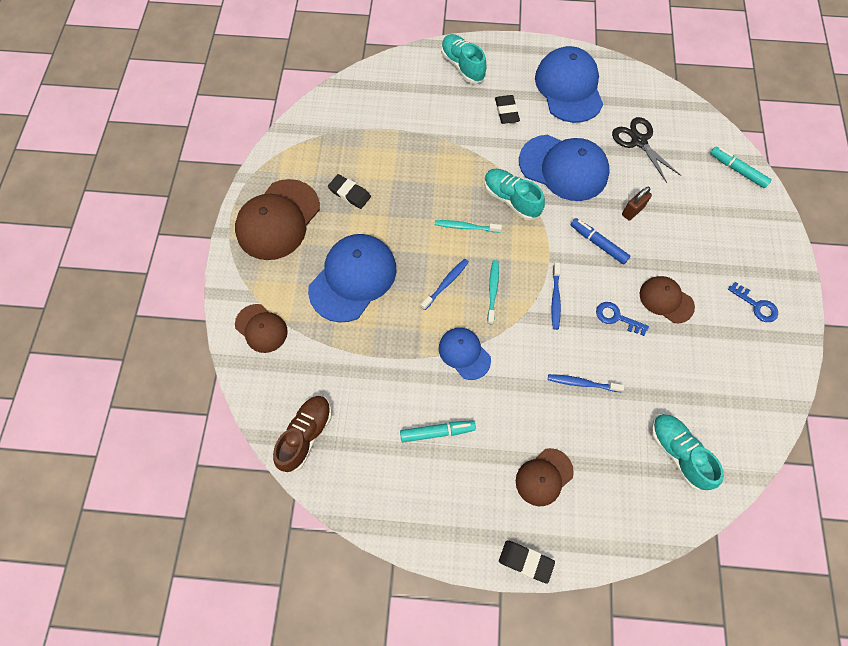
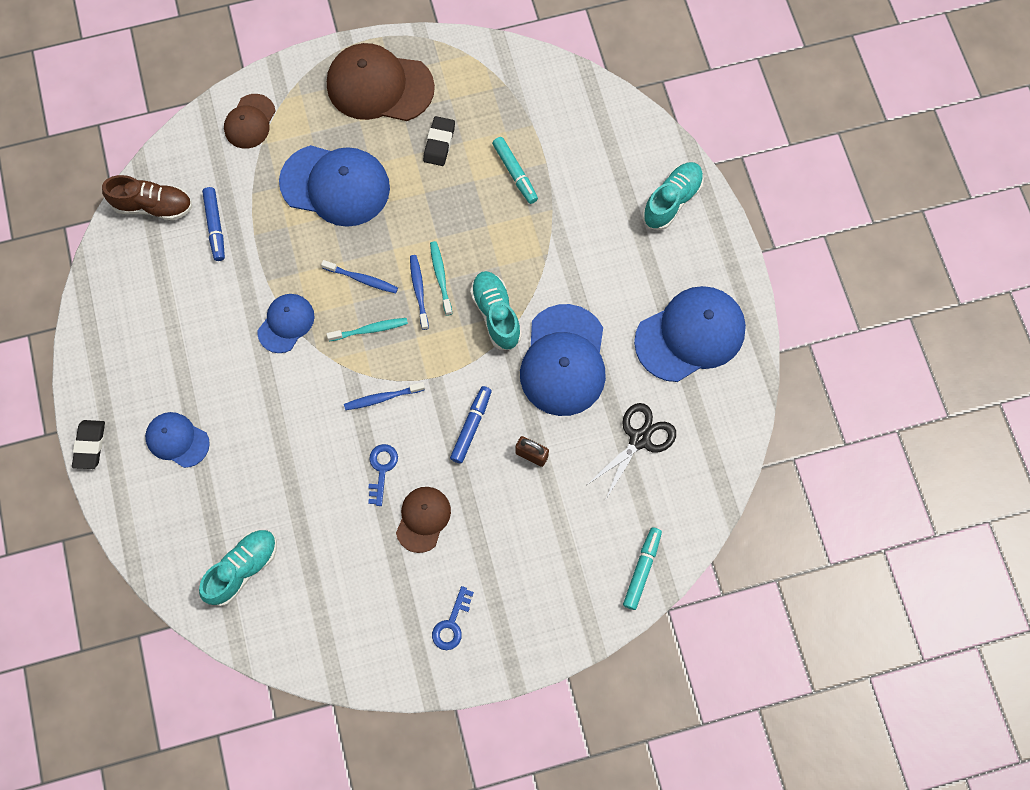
camera: 70 degrees right, 5 degrees up
(350, 386) = (215, 226): none -> blue marker
(437, 432) = (193, 324): turquoise marker -> turquoise marker (515, 173)
(506, 111) = (622, 272): black eraser -> none
(511, 199) = (496, 314): turquoise shoe -> turquoise shoe turned 45 degrees counterclockwise
(544, 477) = (177, 440): brown cap -> blue cap
(582, 383) = (290, 451): blue toothbrush -> blue toothbrush (419, 291)

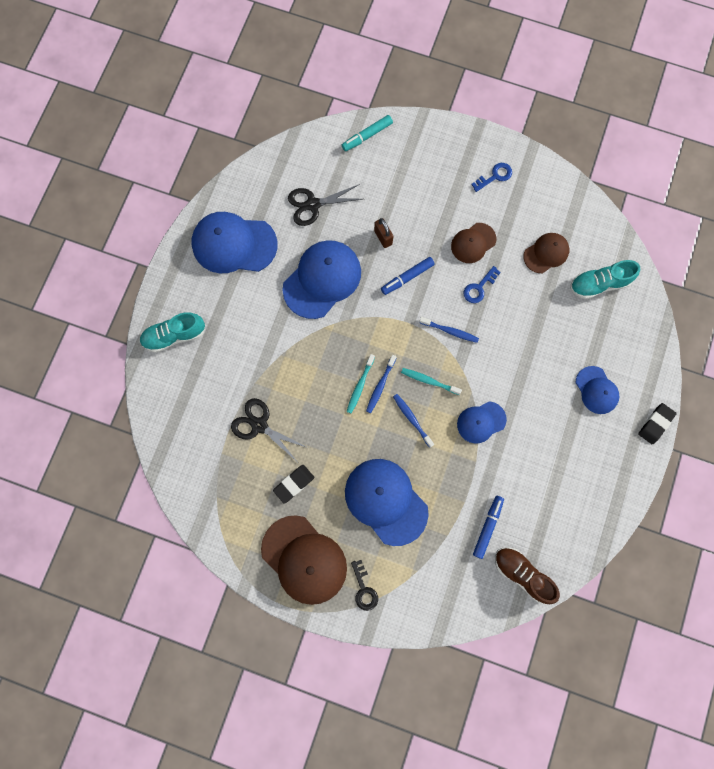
camera: 145 degrees left, 5 degrees up
(250, 121) = (414, 596): brown cap -> brown cap (546, 253)
(303, 97) = (364, 589): none -> black key
(496, 314) = (342, 337): turquoise shoe -> none
(515, 173) = (259, 425): turquoise marker -> black scissors

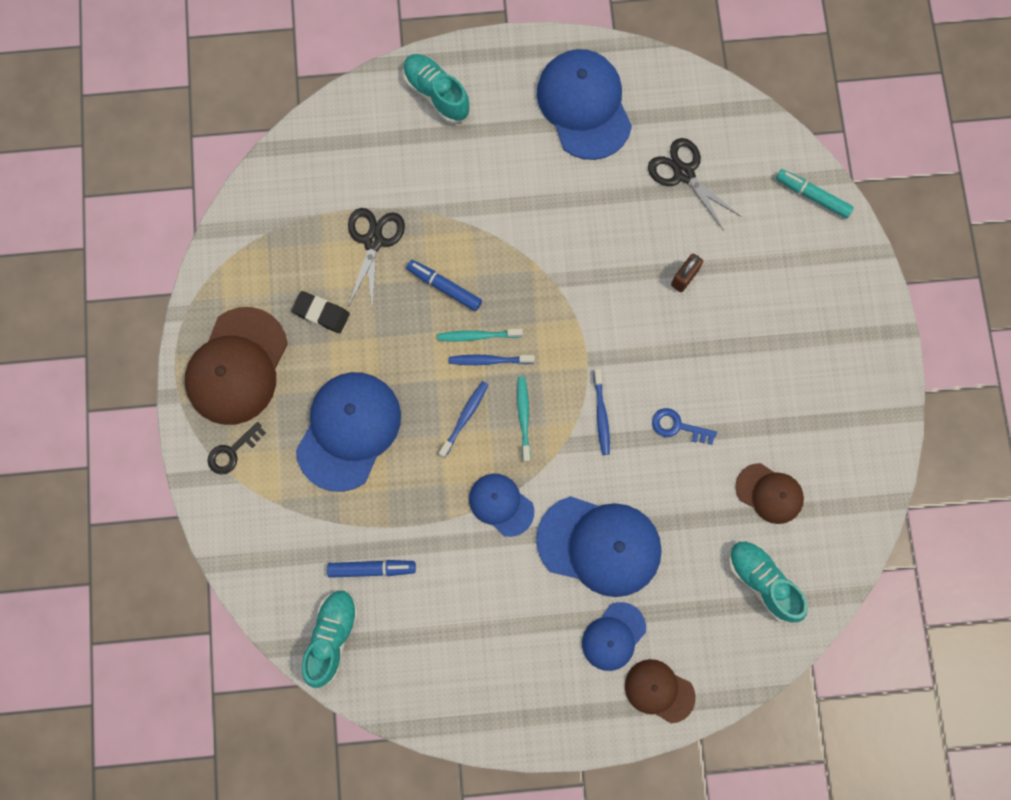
camera: 65 degrees right, 0 degrees up
(322, 280) = (591, 229): blue cap -> blue cap (599, 545)
(407, 278) = (645, 331): blue marker -> blue marker (444, 287)
(473, 243) = (735, 393): brown cap -> brown cap (659, 691)
(495, 176) = (843, 381): blue key -> none
(522, 574) = (332, 637): brown shoe -> turquoise shoe
(655, 424) = (605, 734): black eraser -> none

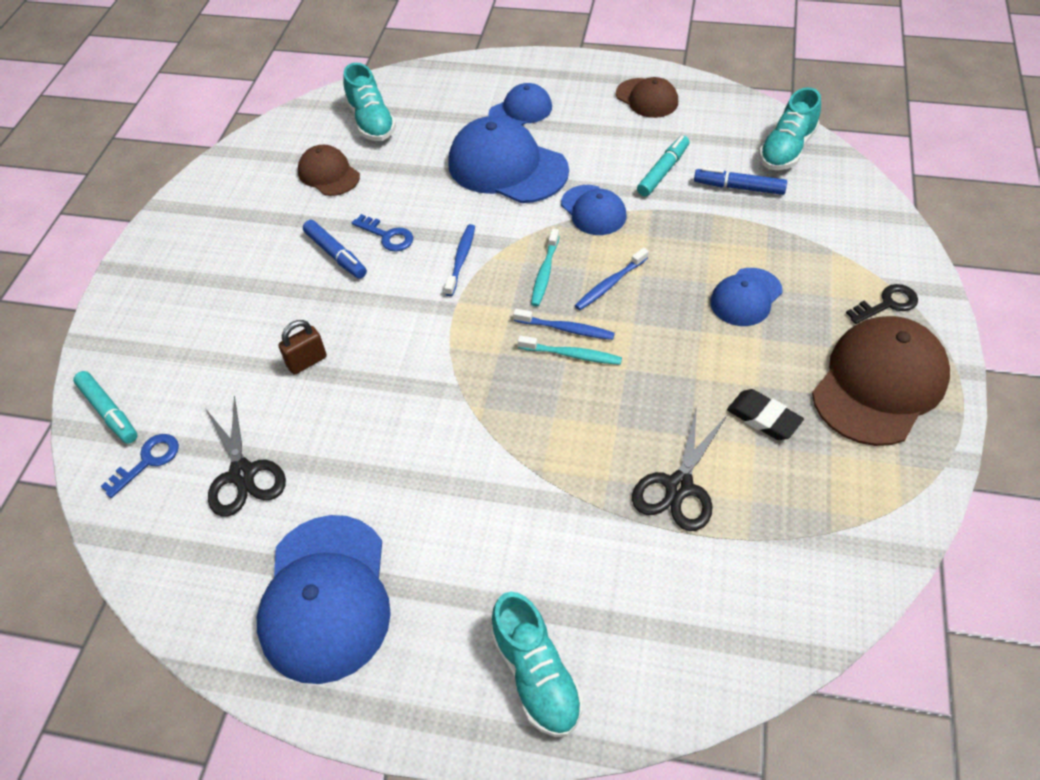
camera: 160 degrees left, 25 degrees down
(349, 431) = (746, 297): blue cap -> blue cap, size x0.56
(444, 287) = (598, 413): blue marker -> blue marker (336, 255)
(447, 575) = (663, 171): none -> turquoise marker
(659, 691) = (496, 76): brown cap -> brown cap (647, 98)
(757, 165) = (148, 461): none -> blue key

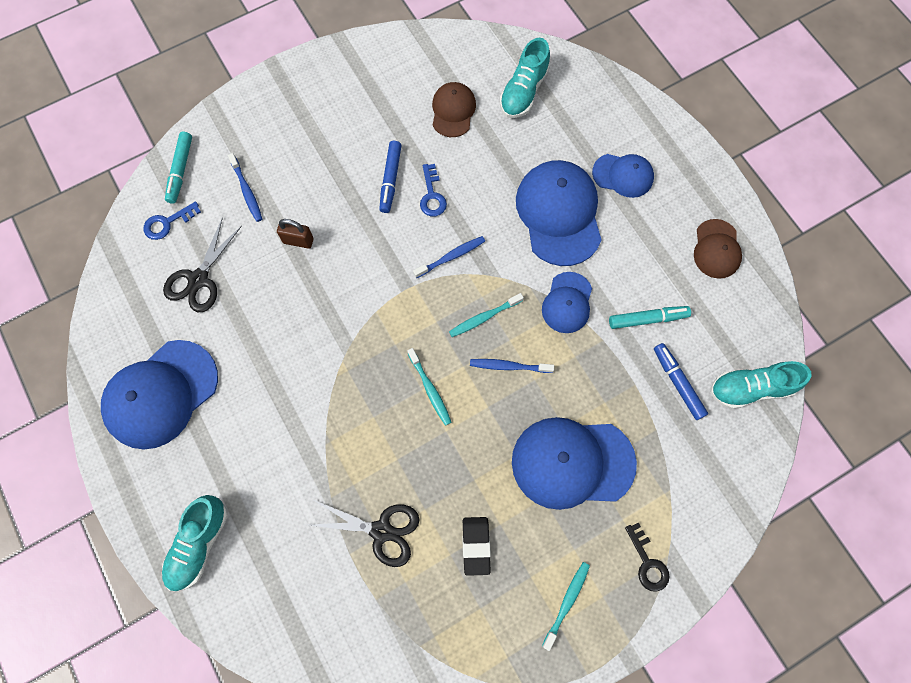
camera: 45 degrees right, 20 degrees up
(148, 461) = (167, 223): blue key -> blue key turned 150 degrees clockwise
(566, 329) = (448, 369): blue toothbrush -> blue toothbrush (247, 191)
(679, 486) = (381, 531): black scissors -> black scissors turned 150 degrees counterclockwise
(746, 297) = (572, 462): blue cap -> blue cap, size x1.79
(879, 384) = (567, 602): brown cap -> turquoise toothbrush
(887, 304) = (647, 562): black key -> black key turned 45 degrees clockwise

